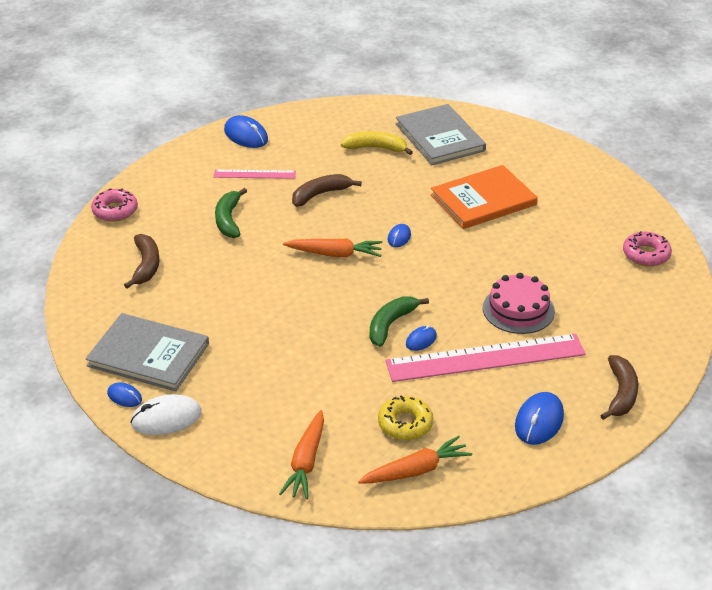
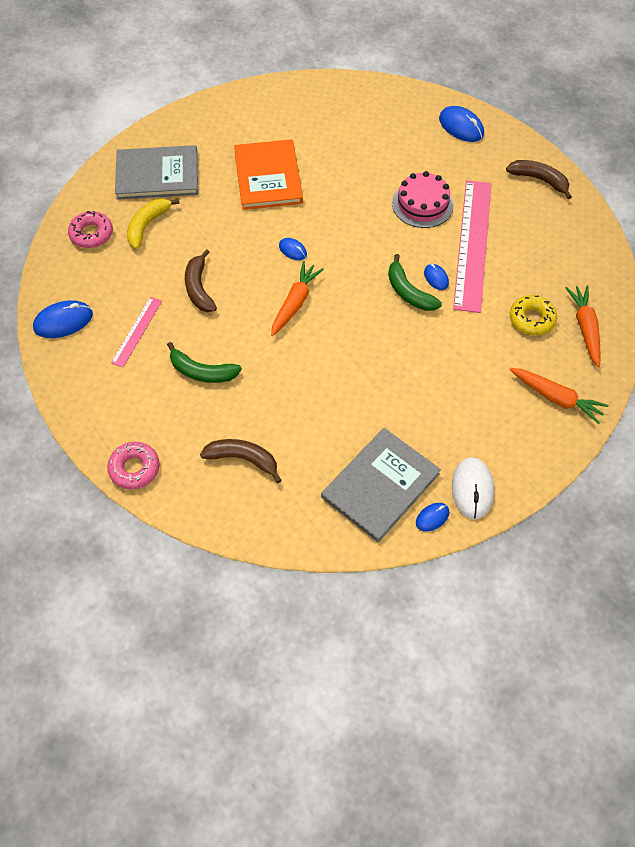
camera: 70 degrees left, 20 degrees up
(539, 421) = (554, 236): blue mouse -> blue mouse (461, 126)
(646, 254) = (388, 106): pink donut -> pink donut (91, 234)

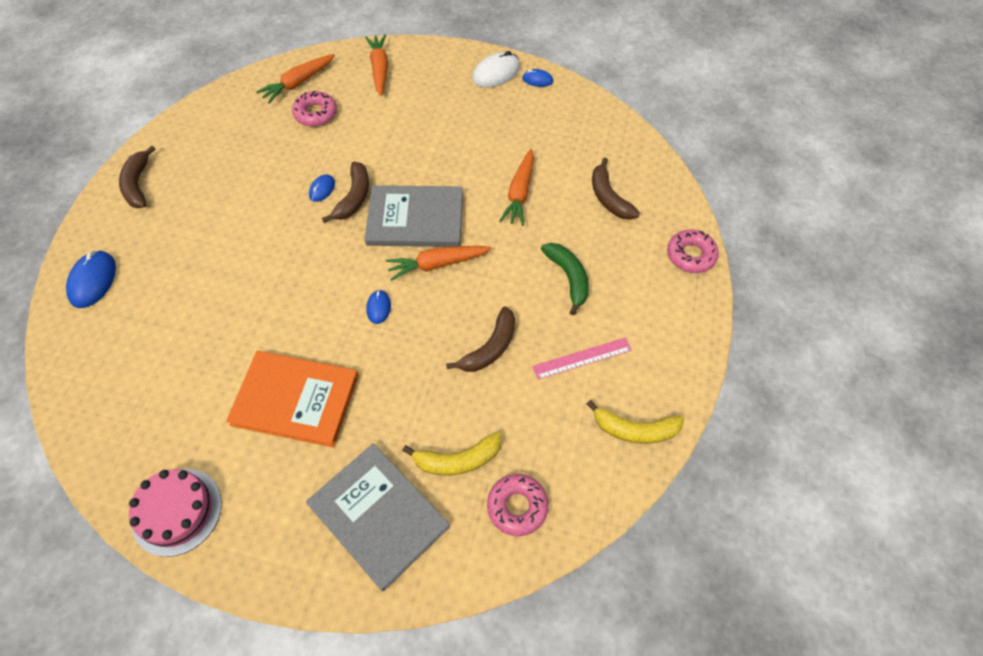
camera: 130 degrees left, 0 degrees up
(63, 321) = (635, 430): blue mouse -> yellow banana
(268, 177) = (295, 399): orange book -> orange book turned 60 degrees clockwise
(309, 400) = (520, 193): none -> orange carrot
(380, 485) = (543, 115): grey book -> grey book (415, 219)
(408, 292) = (354, 197): green banana -> brown banana
(422, 204) = (236, 247): pink cake -> pink cake (177, 511)
(472, 244) = (260, 187): pink ruler -> none
(531, 319) = (315, 114): yellow donut -> pink donut

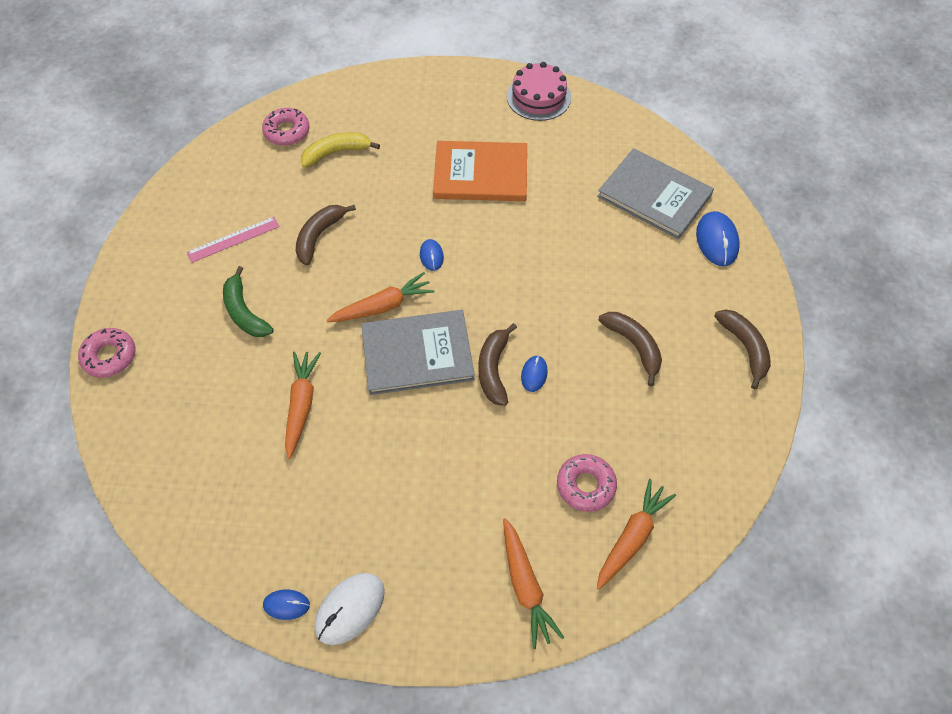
camera: 170 degrees right, 0 degrees up
(378, 516) = (390, 113): grey book -> grey book (654, 195)
(608, 197) = (194, 415): brown banana -> brown banana (634, 346)
(635, 430) = (190, 191): yellow banana -> none

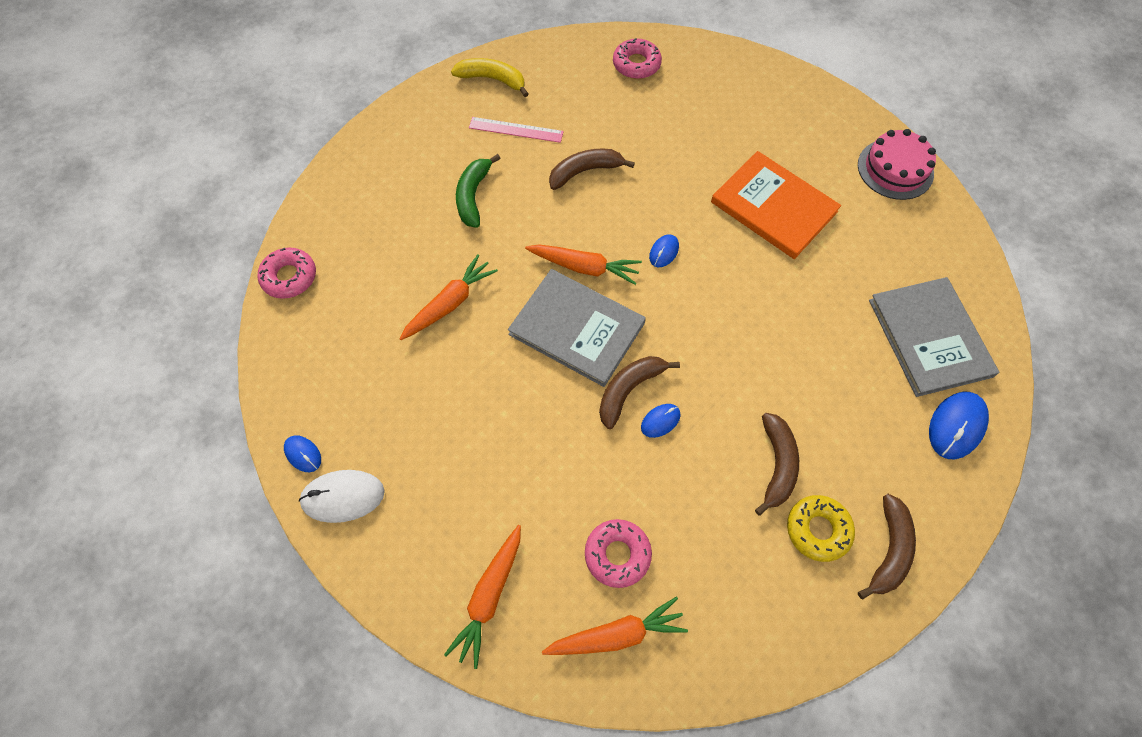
camera: 40 degrees right, 5 degrees up
(110, 356) = (350, 163): pink donut -> pink donut (289, 277)
(336, 152) = (662, 108): yellow banana -> yellow banana (492, 79)
(694, 368) = (818, 530): none -> yellow donut

